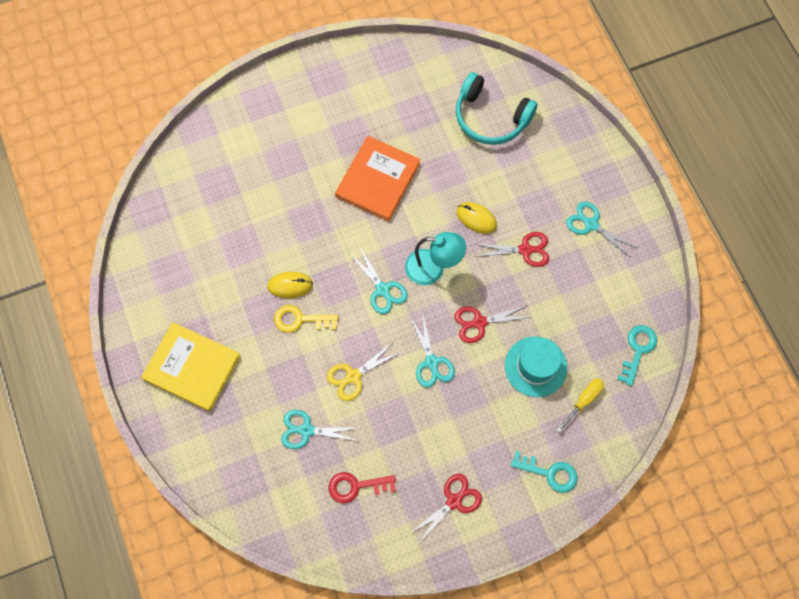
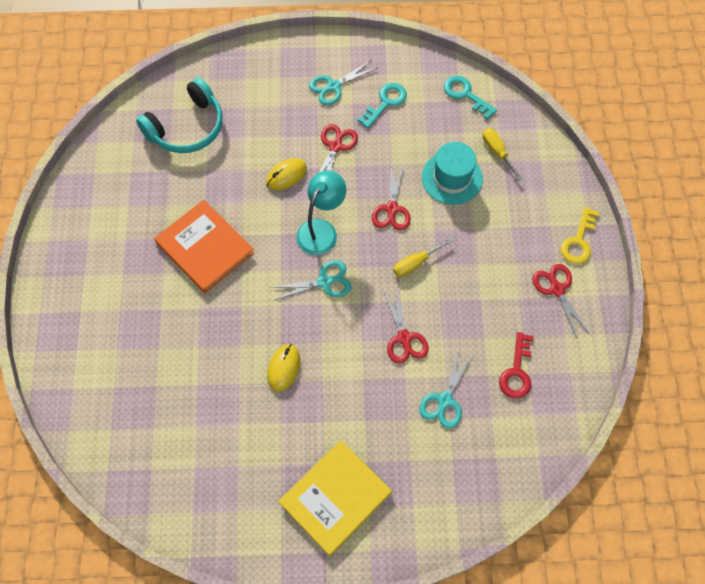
camera: 70 degrees left, 5 degrees down
(300, 319) = (325, 369): yellow key -> yellow key (578, 241)
(353, 376) = (404, 338): yellow scissors -> red scissors
(431, 362) = (416, 263): turquoise scissors -> yellow screwdriver
(549, 473) = (554, 202): turquoise key -> turquoise key (385, 103)

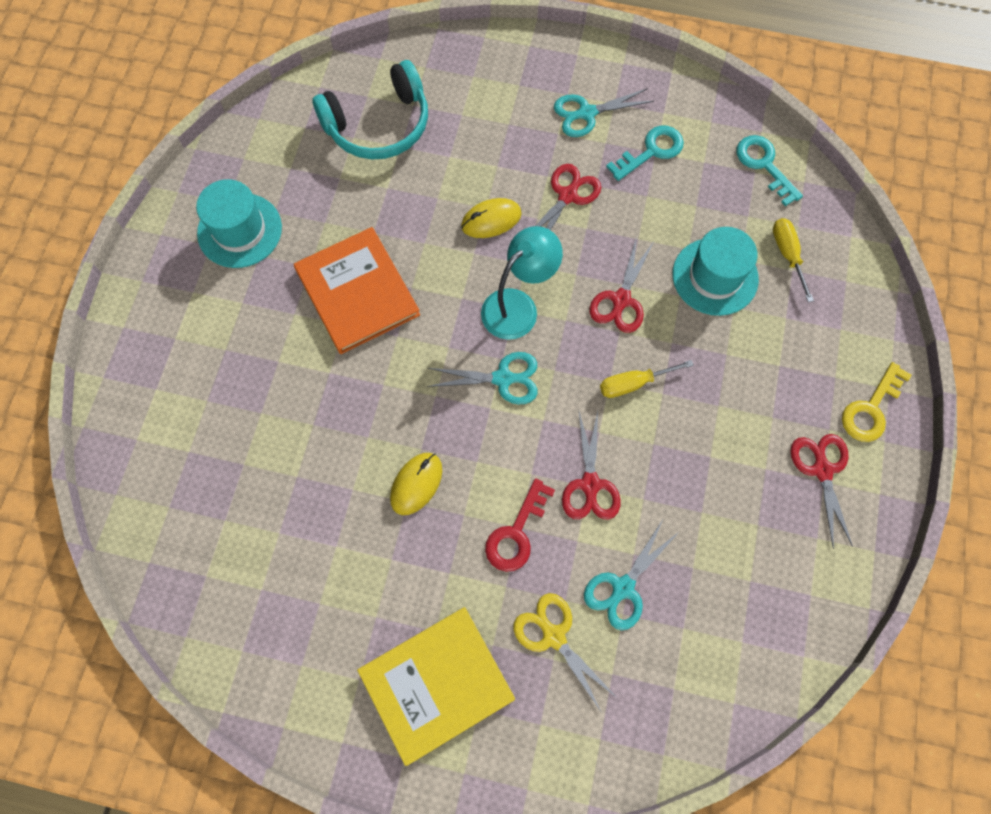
camera: 15 degrees right, 5 degrees up
(106, 224) = (239, 230): none -> turquoise hat
(406, 444) = (554, 636): none -> yellow scissors
(516, 371) = (734, 573): red key -> red key (516, 533)

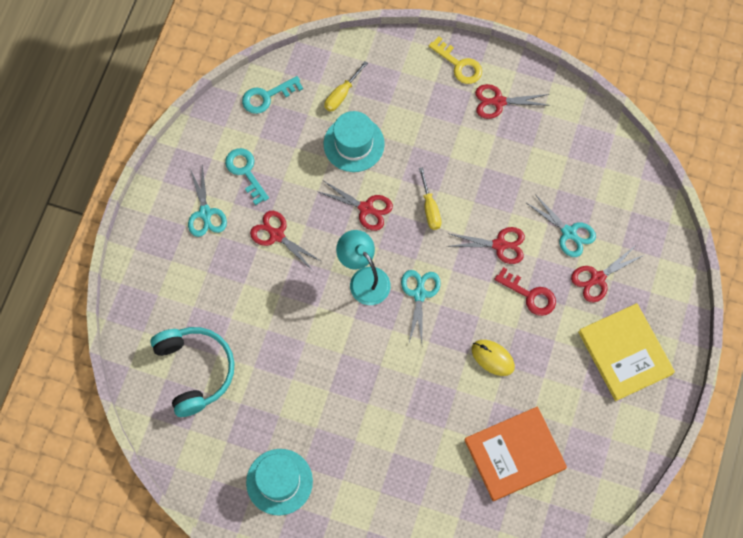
camera: 85 degrees left, 0 degrees up
(357, 292) = (342, 392): orange book -> orange book (514, 454)
(491, 220) = (291, 292): yellow mouse -> none
(554, 636) = (597, 278): yellow scissors -> red scissors
(787, 255) = (342, 94): yellow screwdriver -> yellow screwdriver turned 45 degrees counterclockwise

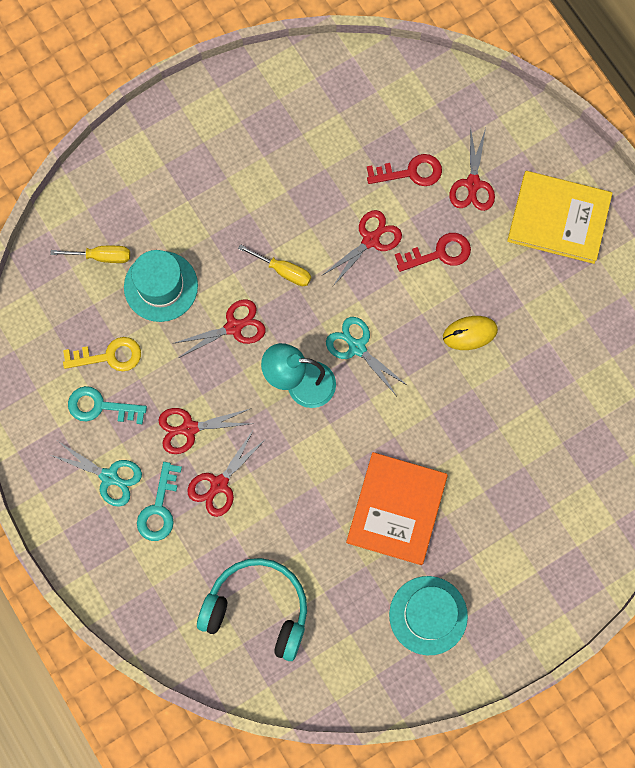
camera: 50 degrees left, 5 degrees up
(267, 96) = (41, 326): turquoise key -> turquoise key (159, 508)
(342, 94) = (101, 256): yellow screwdriver -> yellow screwdriver turned 75 degrees counterclockwise
(459, 64) = (166, 130): yellow key -> yellow key (109, 356)
(498, 102) = (234, 126): red scissors -> red scissors (219, 484)
(514, 454) = (571, 387): orange book -> orange book (396, 509)
(569, 233) = (410, 172): turquoise scissors -> red key

